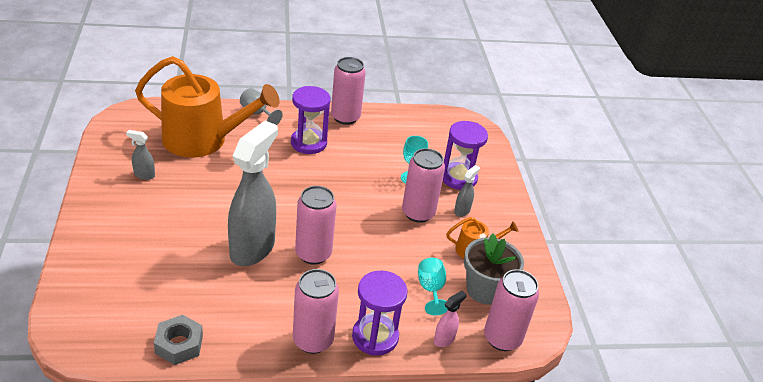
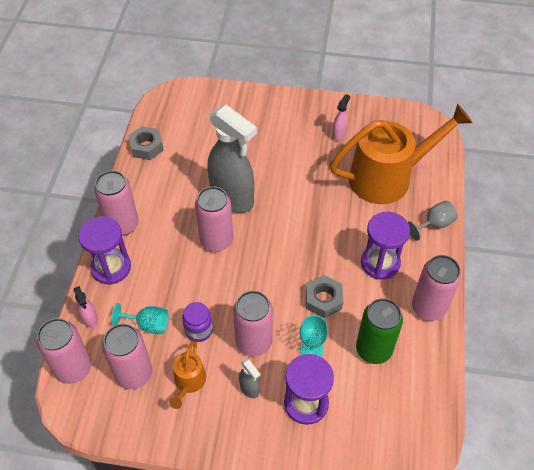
camera: 110 degrees right, 15 degrees up
(144, 175) = (339, 134): grey spray bottle -> pink spray bottle
(203, 140) = (388, 177): orange watering can -> orange watering can turned 135 degrees counterclockwise
(359, 174) = (323, 300): none -> grey nut
(395, 144) = (373, 349): none -> green can
(421, 251) = (199, 330): none -> purple jar
(485, 289) = (134, 374): grey flower pot -> pink can

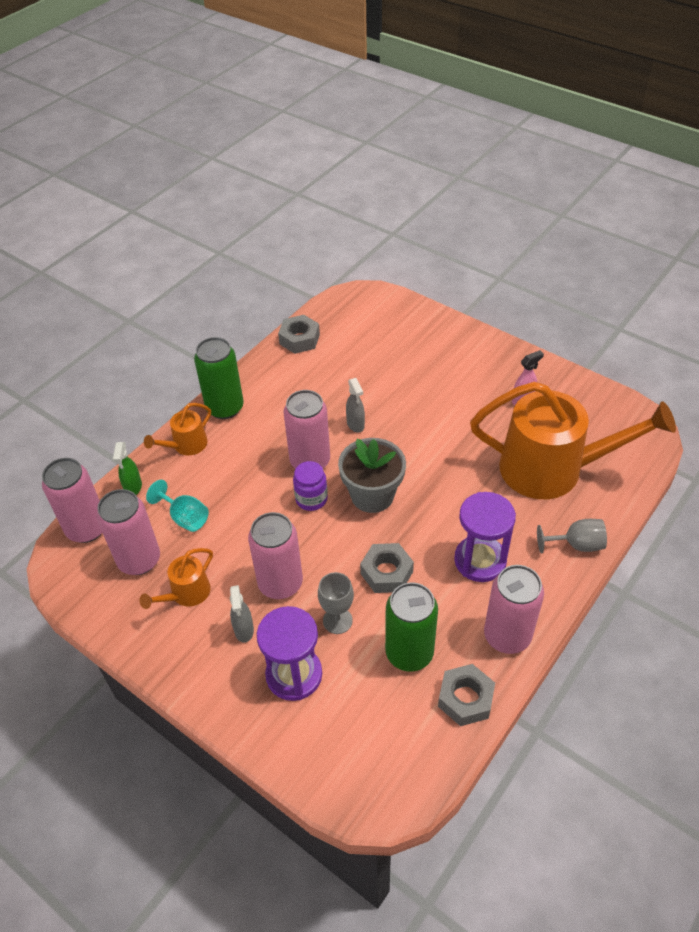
camera: 30 degrees right, 5 degrees down
(90, 319) = (133, 487): pink spray bottle -> green spray bottle
(111, 267) = (186, 445): purple hourglass -> orange watering can
(122, 225) = (225, 408): pink can -> green can
(199, 330) = (231, 545): purple jar -> purple jar (311, 499)
(232, 198) = (355, 424): grey spray bottle -> grey spray bottle, size x0.41
(278, 247) = (372, 495): none -> grey flower pot
(311, 350) = (337, 620): turquoise goblet -> grey goblet
(428, 363) = (465, 699): none -> grey nut

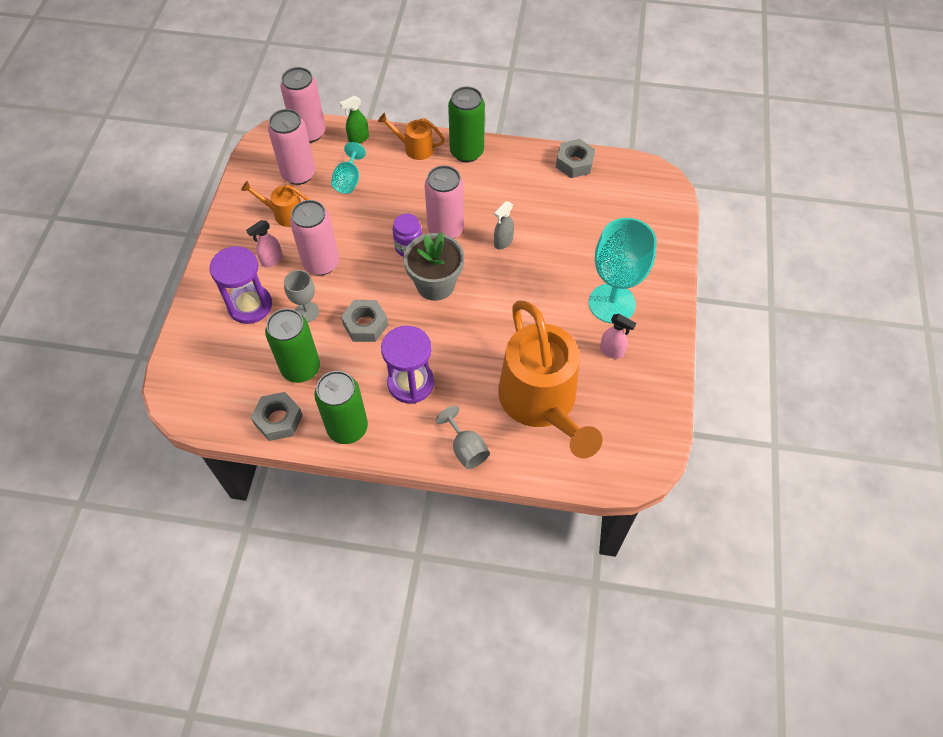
camera: 60 degrees right, 10 degrees up
(244, 630) = (271, 260): grey spray bottle -> pink spray bottle
(472, 379) = (612, 303): none -> turquoise goblet
(507, 636) = (347, 428): pink can -> green can

